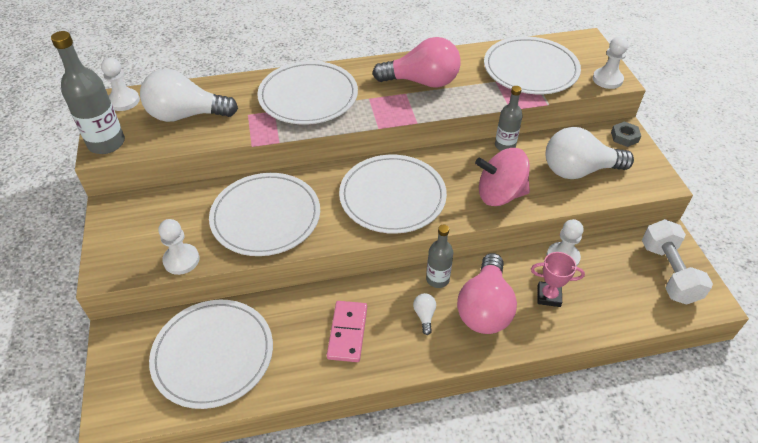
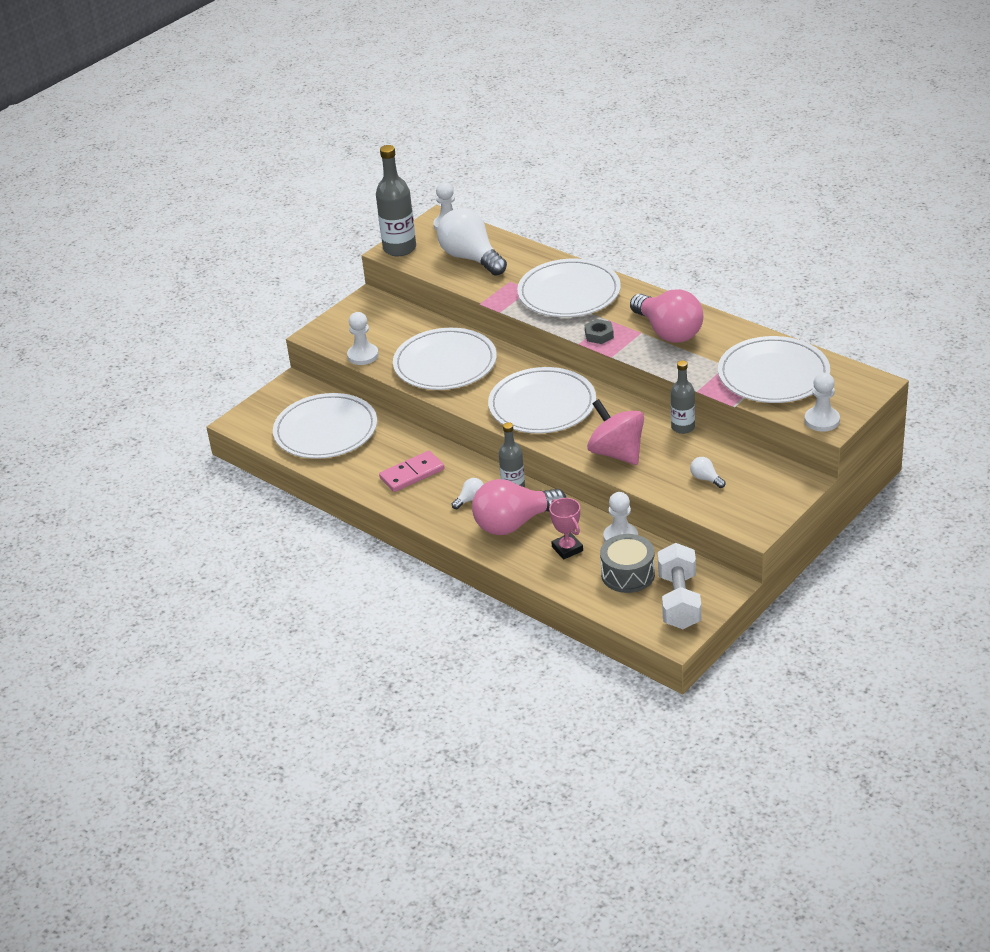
camera: 55 degrees right, 10 degrees down
(578, 170) = (706, 479): white light bulb -> white light bulb, size x0.41
(612, 281) = (628, 574): none -> grey drum
(624, 137) = (792, 484): grey nut -> grey nut (599, 335)
(668, 272) = (679, 601): white dumbbell -> white dumbbell turned 45 degrees counterclockwise

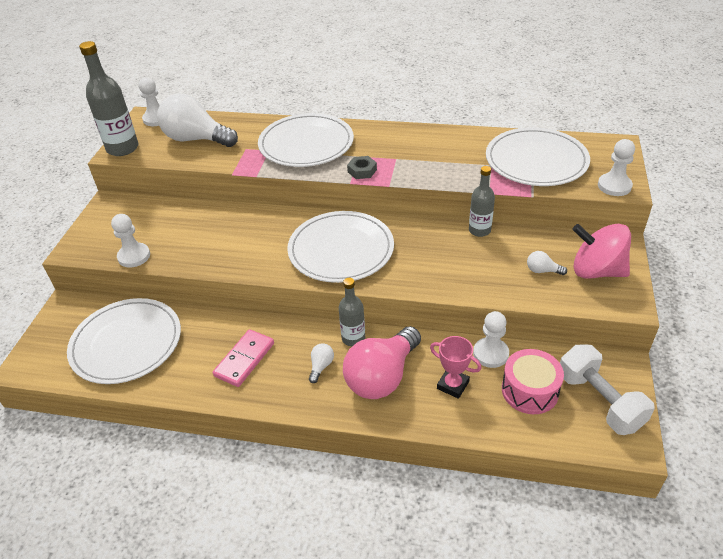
camera: 30 degrees left, 5 degrees up
(445, 363) = (221, 239): white plate -> none
(617, 453) = (445, 273): pink spinning top -> pink spinning top (596, 271)
(628, 574) = (529, 390): grey drum -> pink drum
(668, 332) = (418, 151): pink light bulb -> none

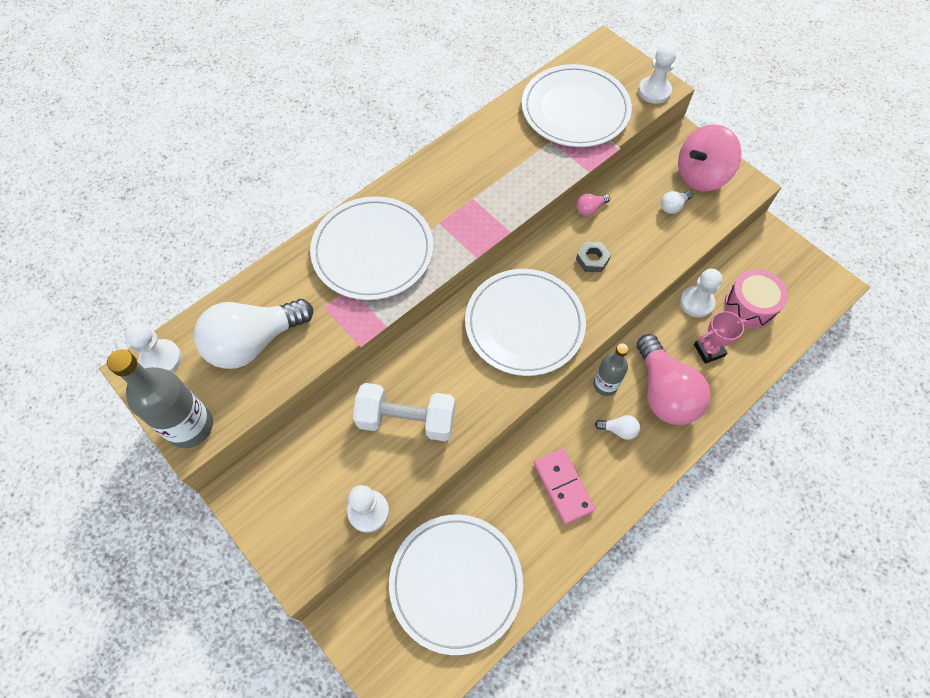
camera: 55 degrees left, 20 degrees up
(321, 366) = (618, 430): white light bulb -> white light bulb turned 135 degrees clockwise
(362, 171) = (466, 236): grey nut -> grey nut (592, 259)
(479, 230) = (590, 209): grey bottle -> pink light bulb
(599, 401) = (788, 273): white dumbbell -> white dumbbell (406, 420)

